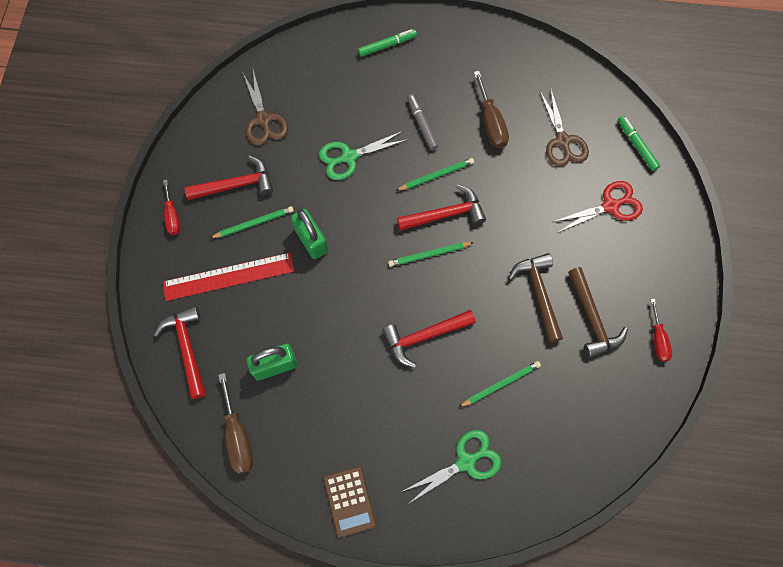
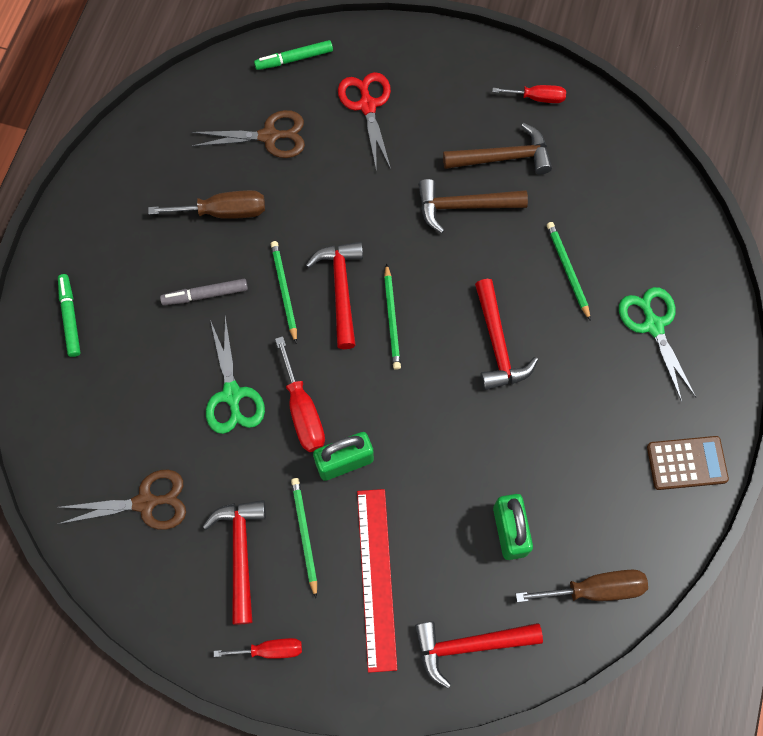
camera: 80 degrees left, 0 degrees up
(345, 205) = (303, 411): none -> red screwdriver

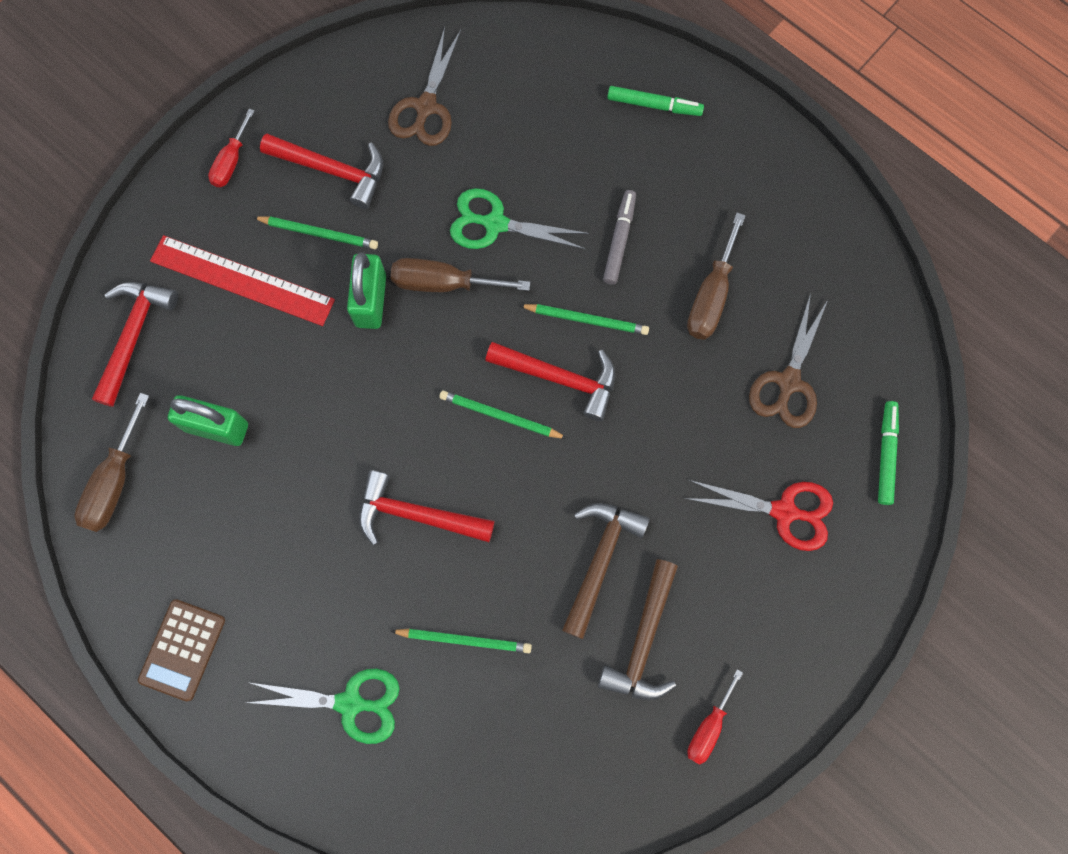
camera: 115 degrees right, 5 degrees up
(303, 411) = (443, 283): red screwdriver -> brown screwdriver

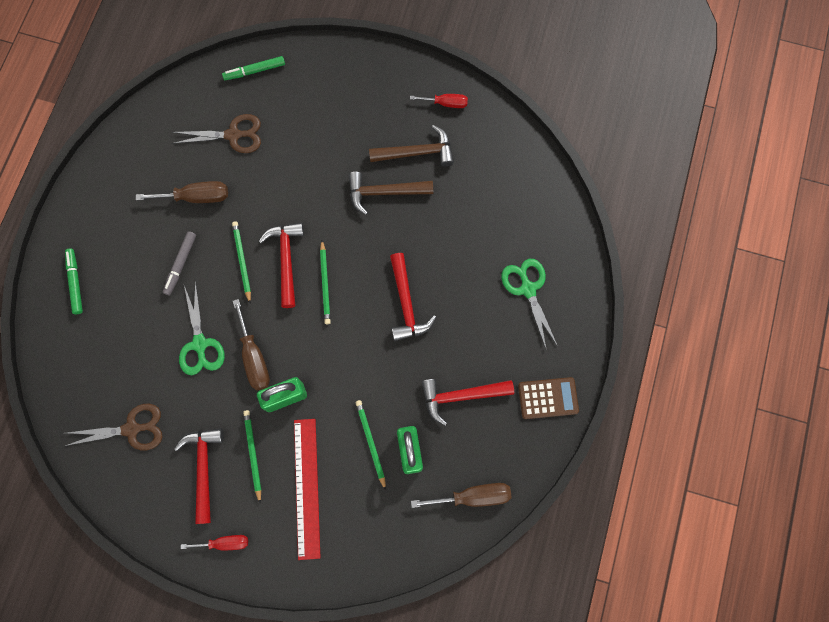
camera: 115 degrees left, 0 degrees up
(134, 336) = (376, 539): red hammer -> red hammer (461, 396)
(464, 640) = (463, 244): green pencil -> green pencil (370, 443)
(619, 240) = (181, 264): grey marker -> grey marker turned 60 degrees counterclockwise
(784, 512) = (311, 110): red scissors -> none

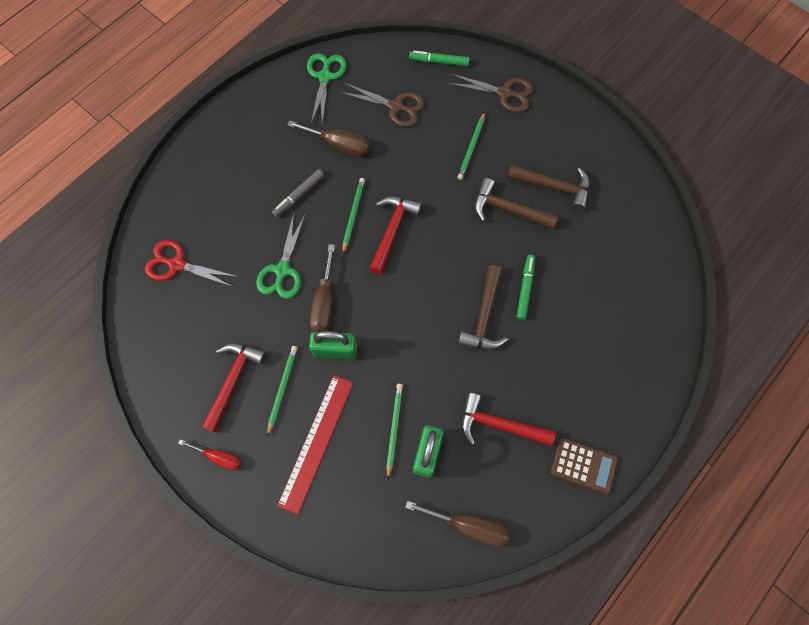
camera: 25 degrees right, 5 degrees down
(75, 283) = (203, 173): green marker -> green marker (525, 289)
(95, 384) = (177, 264): none -> red scissors
(132, 429) = (189, 317): brown scissors -> brown scissors (505, 93)
(325, 284) = (418, 266): green pencil -> green pencil (471, 147)
(406, 303) = (484, 316): red hammer -> brown hammer
(446, 103) = (599, 155): red screwdriver -> none
(528, 289) = (607, 353): green scissors -> green scissors (325, 77)

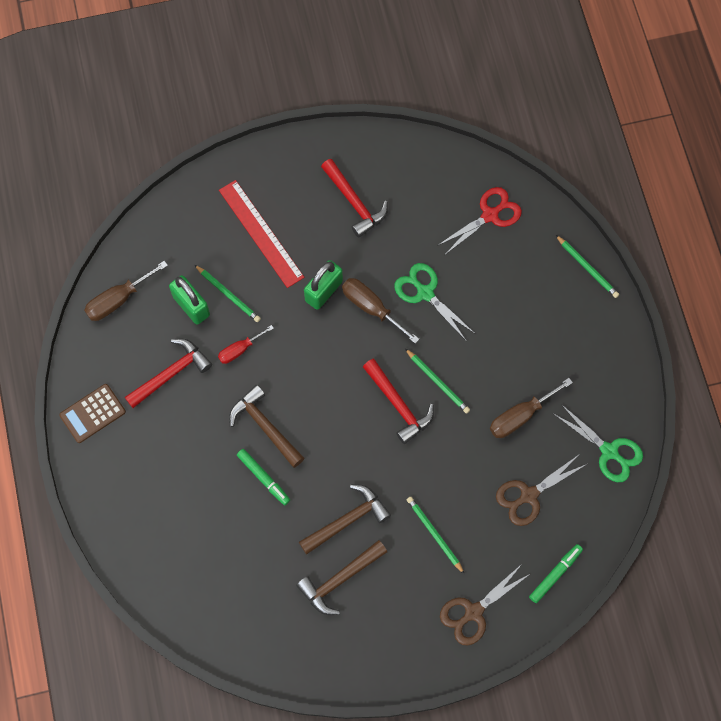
camera: 125 degrees right, 0 degrees up
(219, 457) = (301, 161): red screwdriver -> red screwdriver (240, 350)
(282, 388) = (321, 234): green pencil -> green pencil (587, 267)
(299, 195) = (490, 349): grey marker -> none

